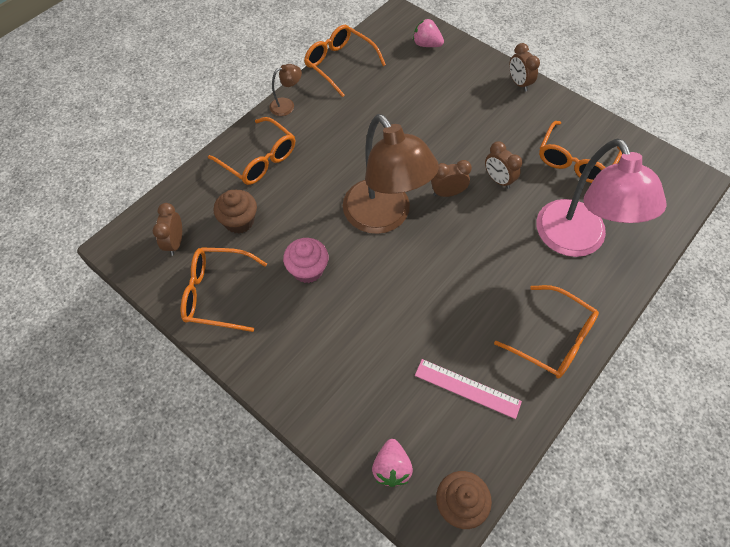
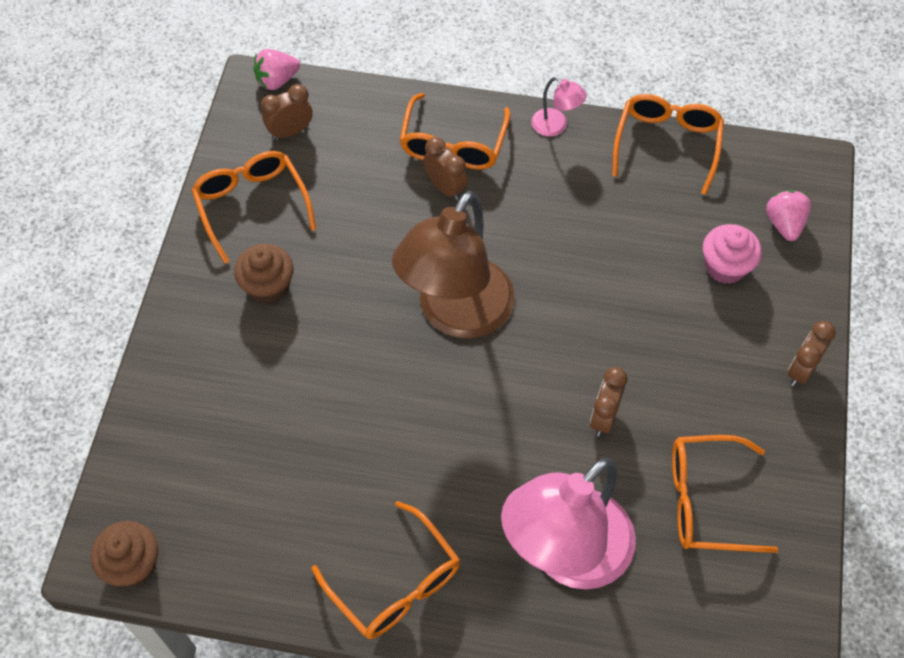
camera: 60 degrees right, 0 degrees up
(239, 221) = (355, 173): brown cupcake -> brown cupcake (268, 286)
(287, 105) = (556, 126): brown lamp -> pink lamp
(307, 269) = (333, 274): pink cupcake -> pink cupcake (725, 267)
(391, 467) = (140, 477): pink strawberry -> pink strawberry (277, 80)
(447, 193) = (541, 367): brown clock -> brown clock (445, 188)
(467, 388) = (275, 512): pink ruler -> none
(553, 339) = (395, 584): orange glasses -> orange glasses turned 45 degrees counterclockwise

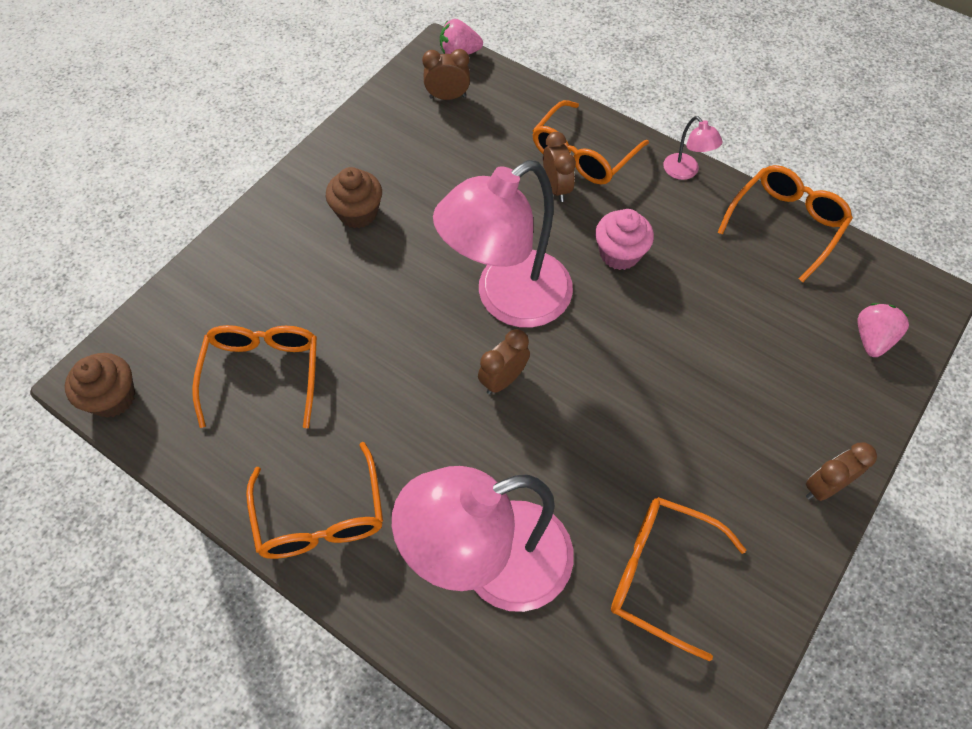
camera: 25 degrees right, 0 degrees up
(251, 205) = (382, 143): orange glasses -> orange glasses (263, 373)
(456, 314) = (508, 299): brown lamp -> pink lamp
(604, 417) = (598, 448): brown clock -> brown clock (503, 380)
(725, 267) = (791, 356): pink cupcake -> pink cupcake (619, 254)

